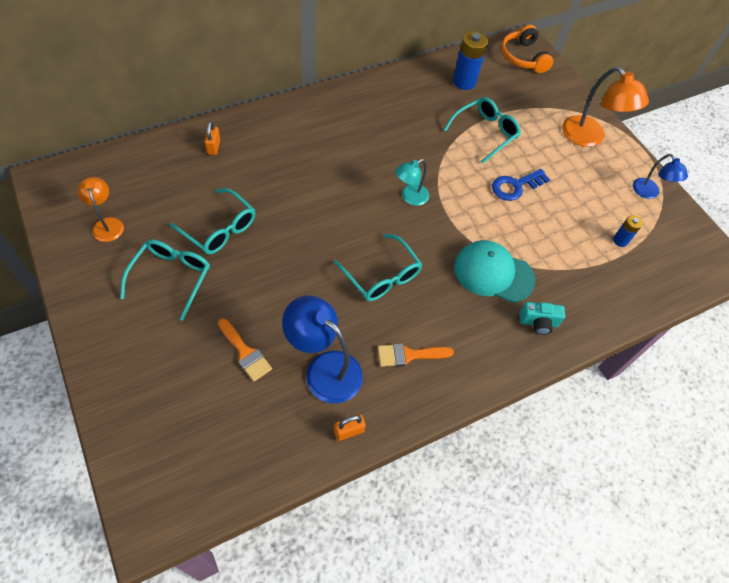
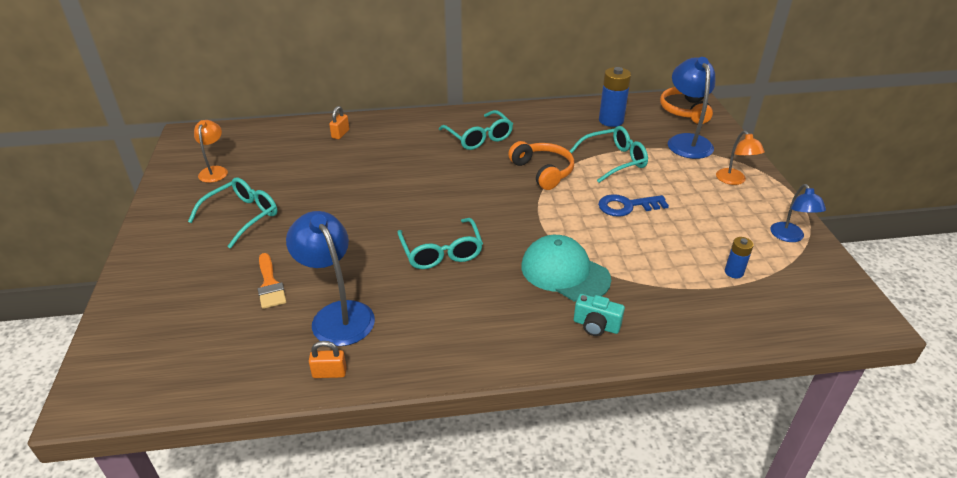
camera: 25 degrees right, 20 degrees down
(219, 229) = (308, 190): turquoise glasses -> turquoise glasses (479, 137)
(409, 355) = (432, 322): orange brush -> none
(410, 197) = (506, 197): turquoise lamp -> none
(429, 159) = (542, 171): none -> orange headphones
(537, 97) = (686, 141): none -> blue lamp
(589, 138) = (734, 180): orange lamp -> orange lamp, size x0.59

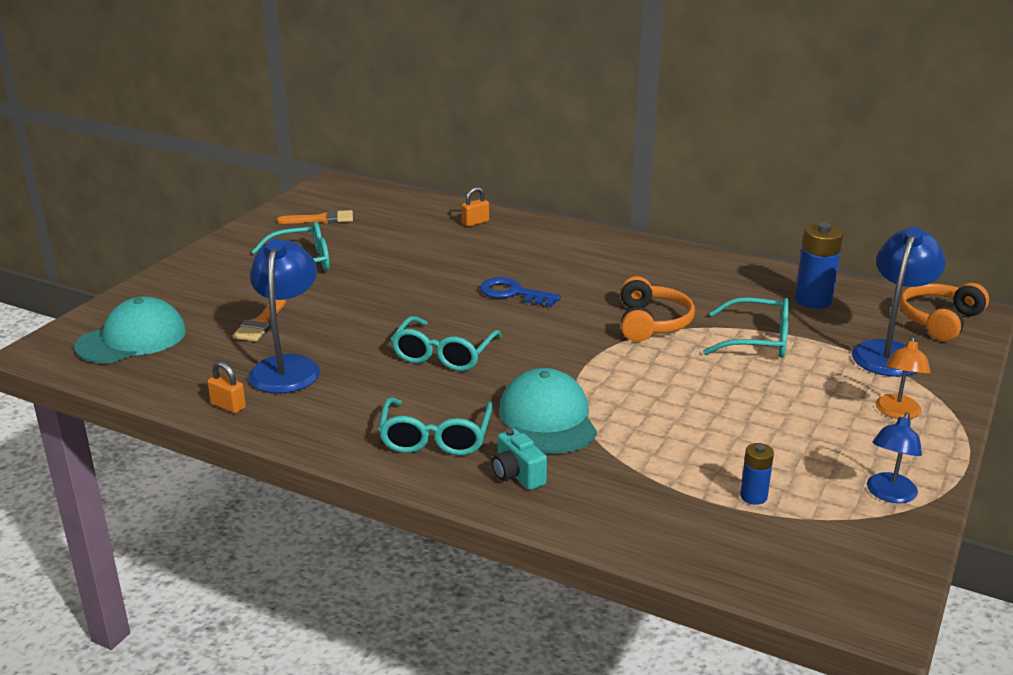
camera: 35 degrees right, 10 degrees down
(168, 349) = (132, 339): none -> turquoise cap
(215, 171) = (322, 219): orange lamp -> orange brush
(479, 137) = (620, 269): turquoise glasses -> turquoise glasses (435, 438)
(627, 206) = (708, 388): blue key -> blue key (513, 293)

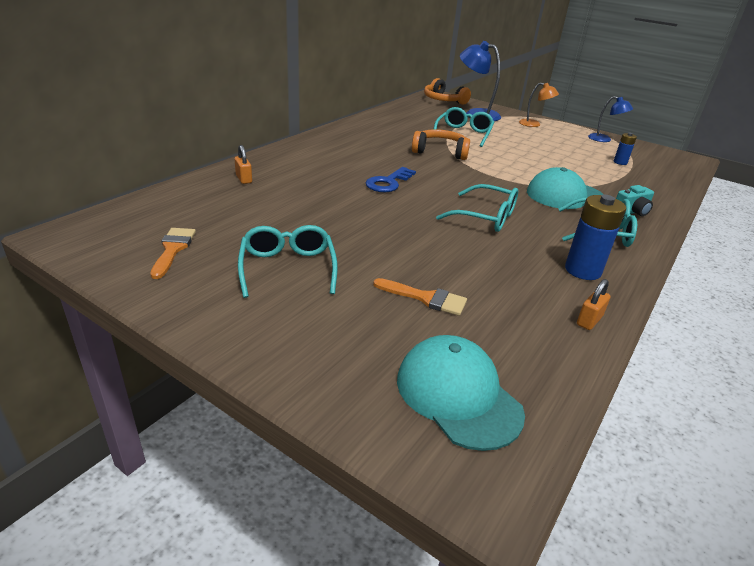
camera: 85 degrees left, 5 degrees up
(288, 367) = (513, 286): blue lamp -> none
(813, 300) = (417, 115): blue battery -> blue battery (582, 270)

